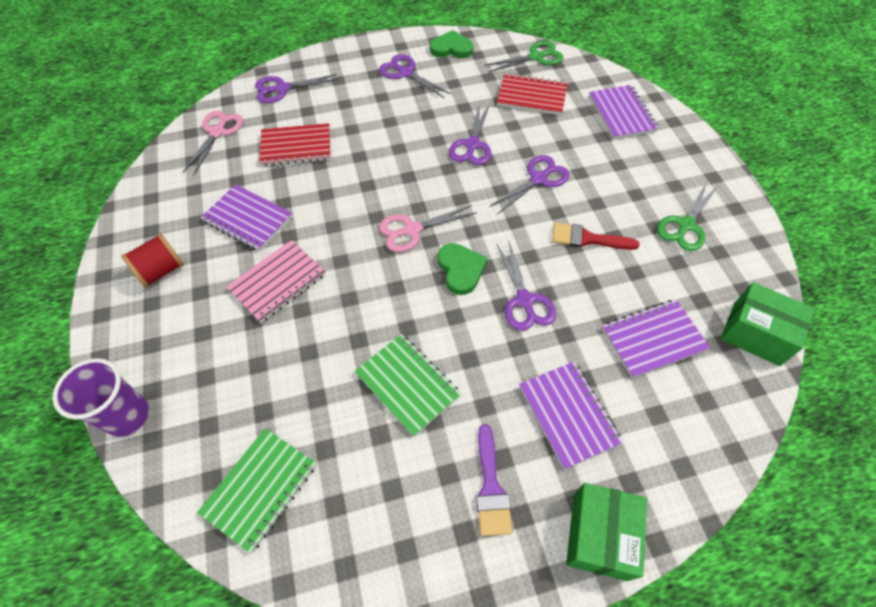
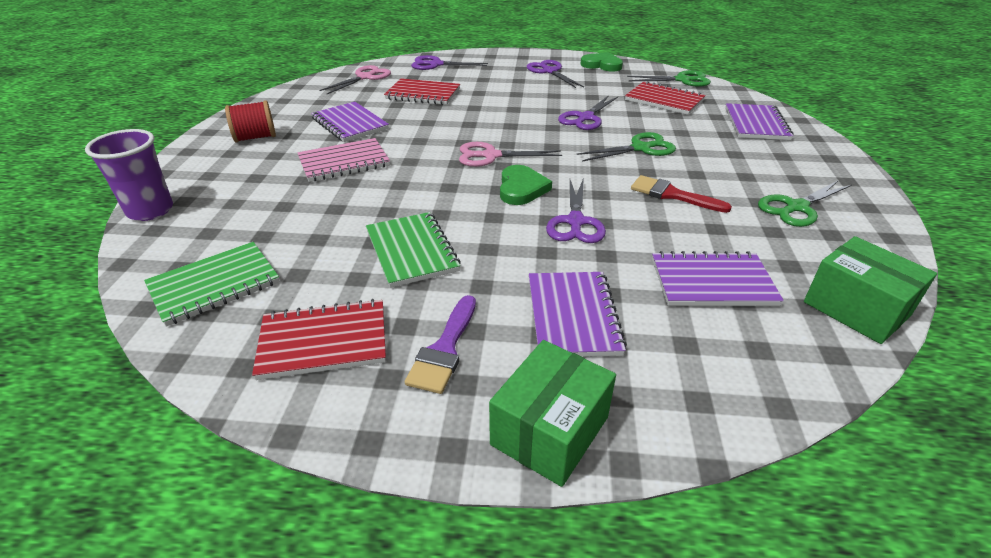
camera: 20 degrees right, 20 degrees down
(393, 516) = (323, 341): none -> red notebook
(538, 179) = (641, 148): purple scissors -> green scissors

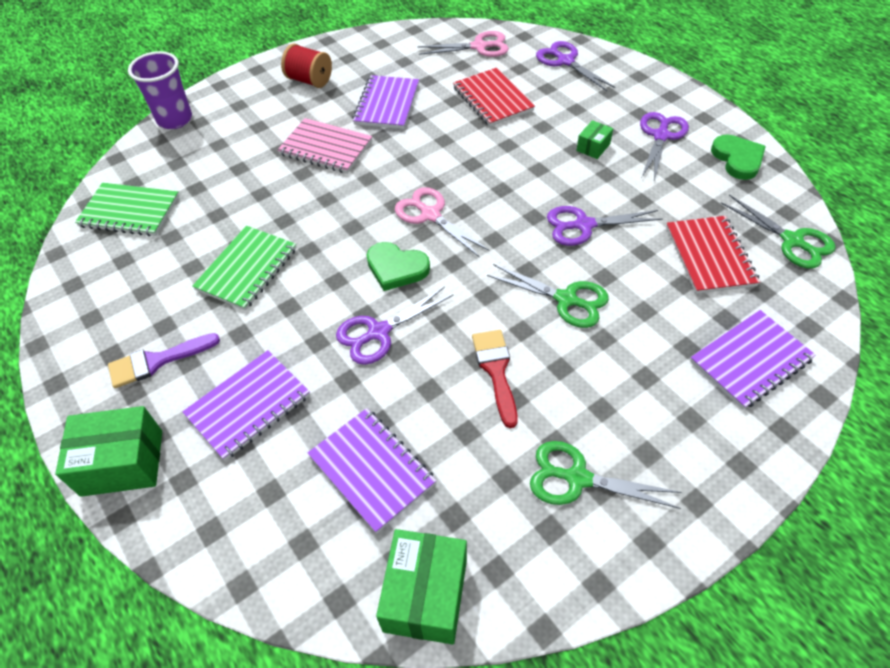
camera: 50 degrees right, 15 degrees up
(323, 341) = (119, 300): red notebook -> none
(521, 188) = (396, 268): green heart -> green heart turned 60 degrees clockwise
(525, 89) = (593, 147): none -> green box

